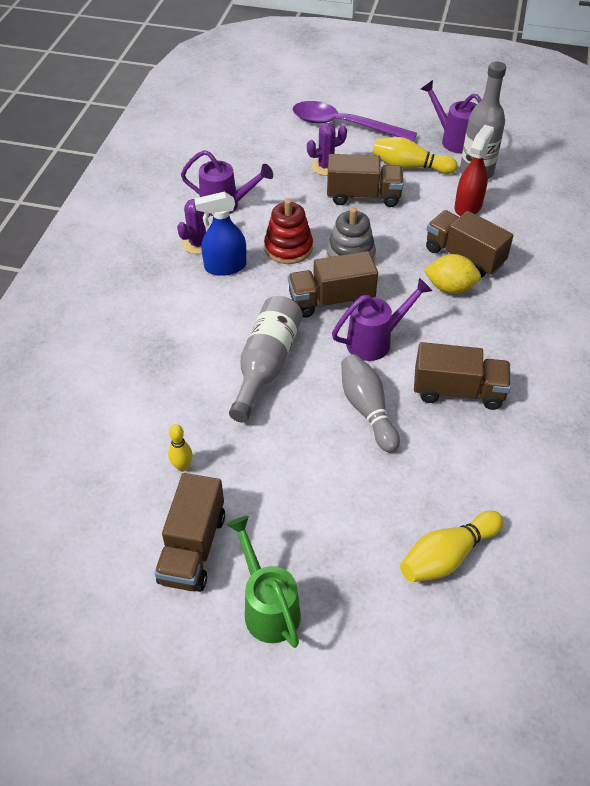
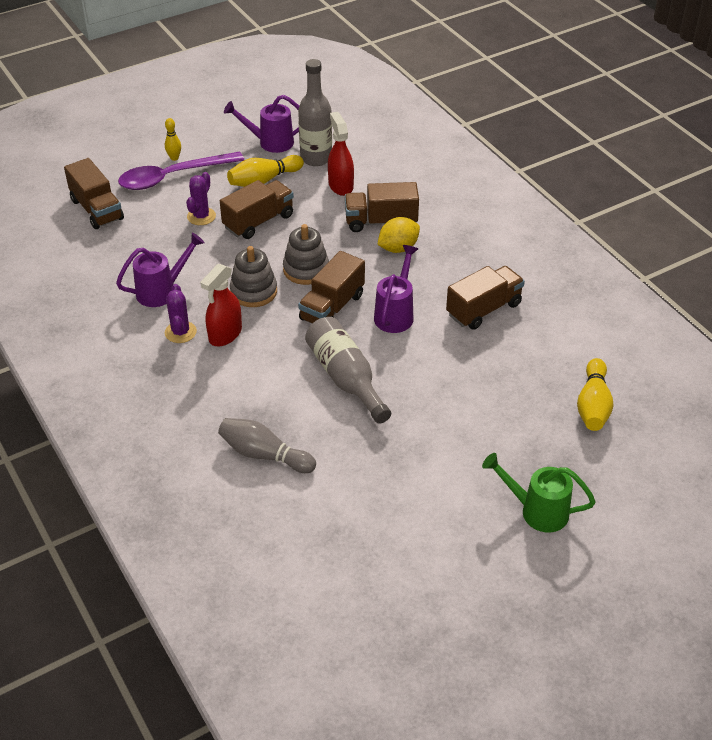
camera: 45 degrees left, 5 degrees down
(182, 466) = (379, 479): yellow bowling pin -> yellow bowling pin (174, 158)
(193, 548) = (451, 517): brown truck -> brown truck (97, 209)
(225, 267) = (225, 334): blue spray bottle -> red spray bottle
(288, 248) = (253, 291): red stacking toy -> grey stacking toy
(367, 410) = (446, 359): grey bowling pin -> grey bowling pin (264, 455)

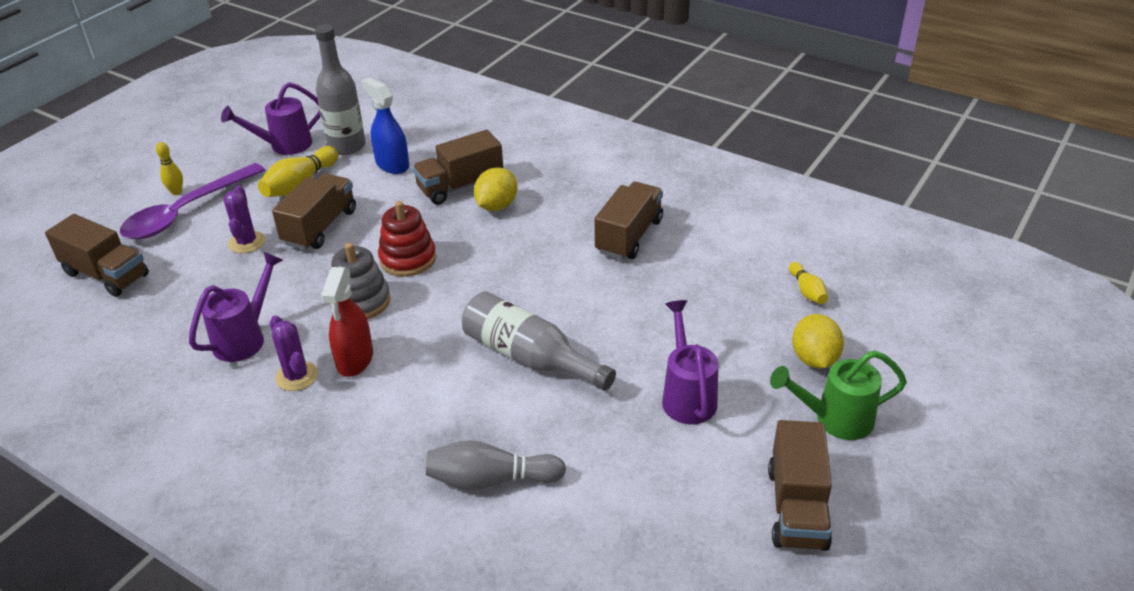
camera: 25 degrees left, 5 degrees down
(306, 269) = (408, 259): grey stacking toy -> red stacking toy
(332, 307) = (463, 288): brown truck -> brown truck (797, 507)
(340, 185) = (392, 164): red spray bottle -> blue spray bottle
(396, 314) = (539, 271): purple watering can -> purple watering can (687, 396)
(557, 460) = (814, 359): none -> yellow lemon
(593, 405) = (807, 291): yellow bowling pin -> yellow bowling pin, size x0.58

